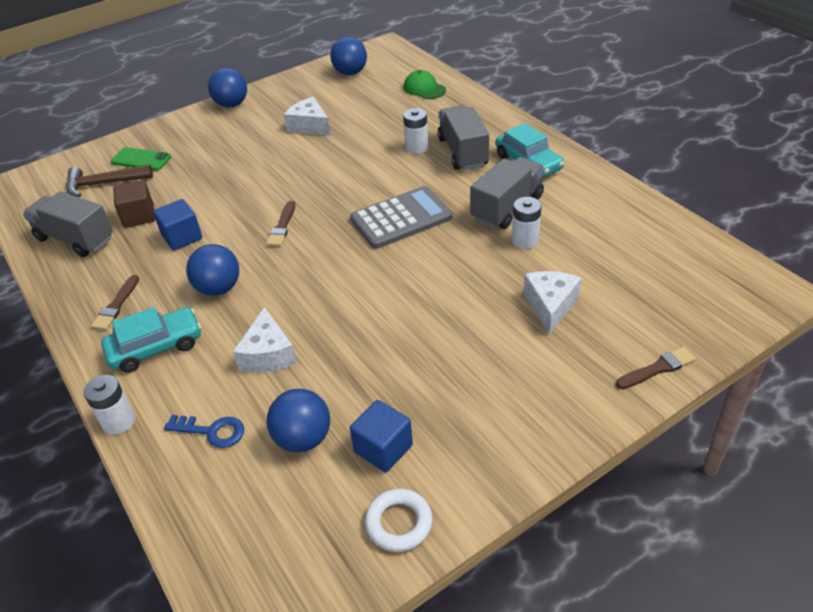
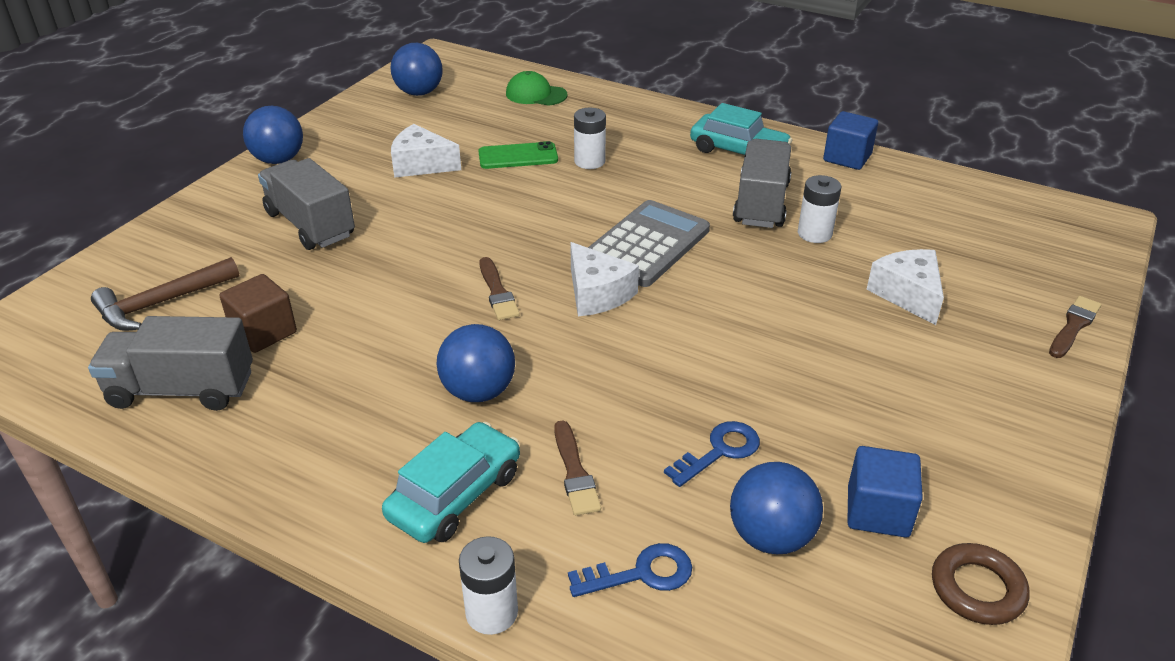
camera: 30 degrees left, 5 degrees down
(116, 305) = (338, 459): brown brush -> brown brush (575, 472)
(141, 159) = (196, 257): green phone -> green phone (518, 156)
(182, 237) = (360, 342): blue cube -> blue cube (847, 158)
(268, 354) = (627, 451): white cheese -> white cheese (597, 293)
(321, 373) = (719, 451): none -> blue key
(399, 523) = (977, 589): white ring -> brown ring
(463, 152) = (651, 155): grey truck -> grey truck (310, 225)

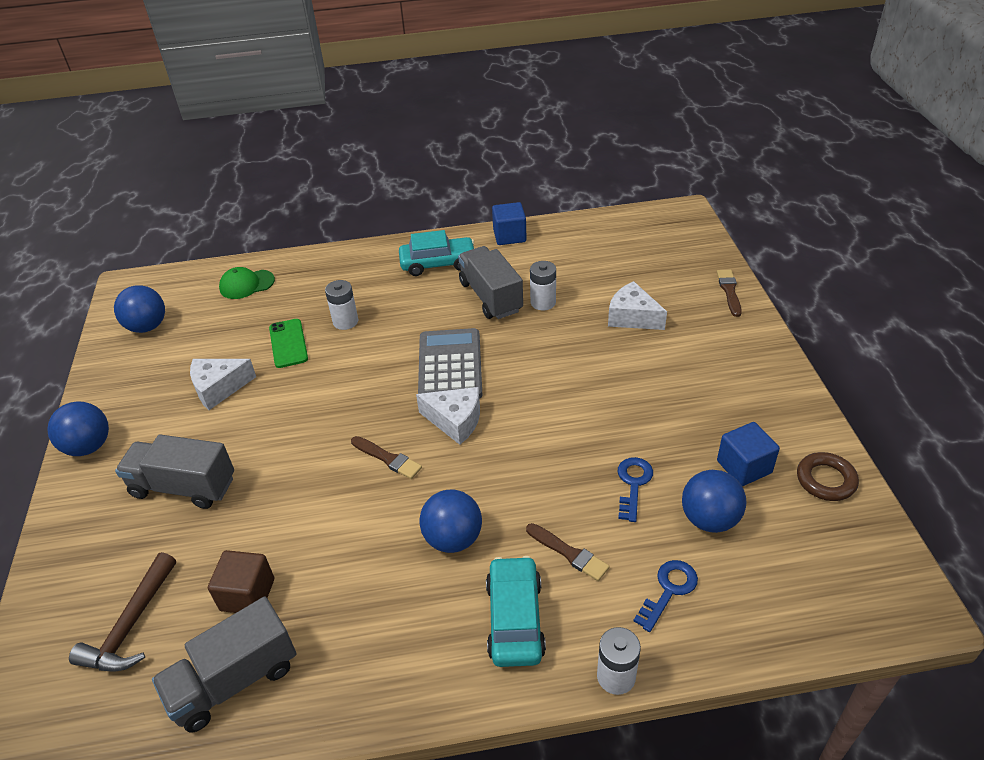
camera: 35 degrees left, 5 degrees up
(518, 156) = (288, 343): green phone -> green phone turned 60 degrees counterclockwise

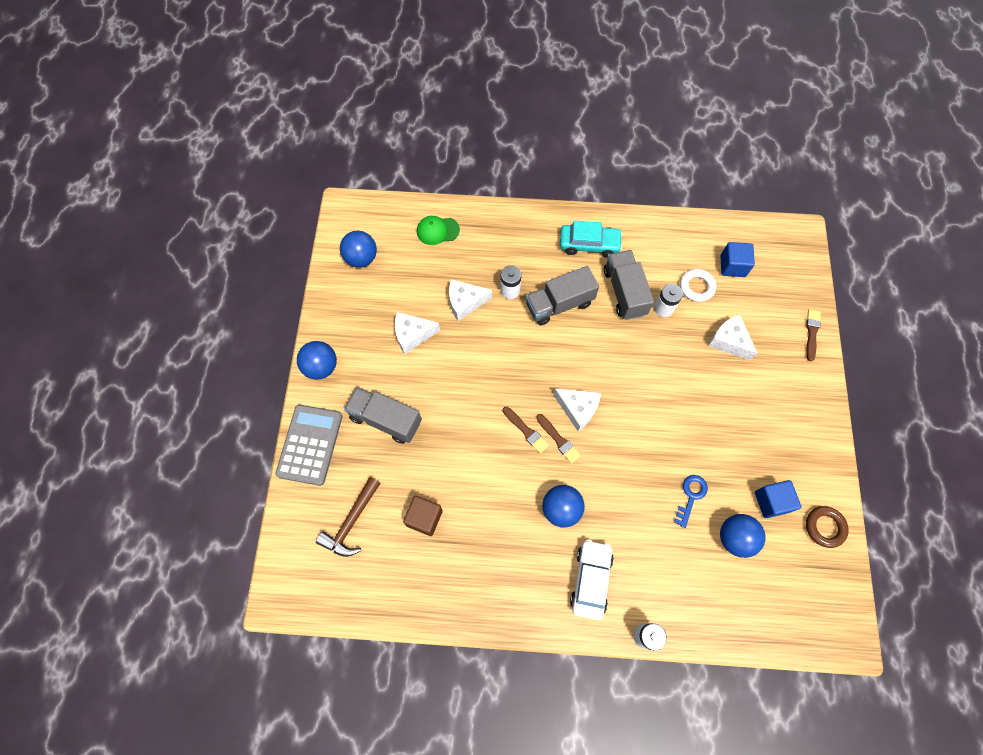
camera: 10 degrees right, 25 degrees up
(234, 680) = (413, 578): grey truck -> grey truck (559, 304)
(288, 343) = (465, 302): green phone -> white cheese
(450, 366) = (582, 356): grey calculator -> grey calculator (310, 445)
(509, 236) = (651, 227): blue cube -> blue cube (732, 266)
(515, 619) = (590, 580): turquoise car -> white car
(569, 553) = (635, 540): brown brush -> brown brush (558, 440)
(578, 276) = (696, 287): none -> white ring
(668, 590) = (693, 585): blue key -> none

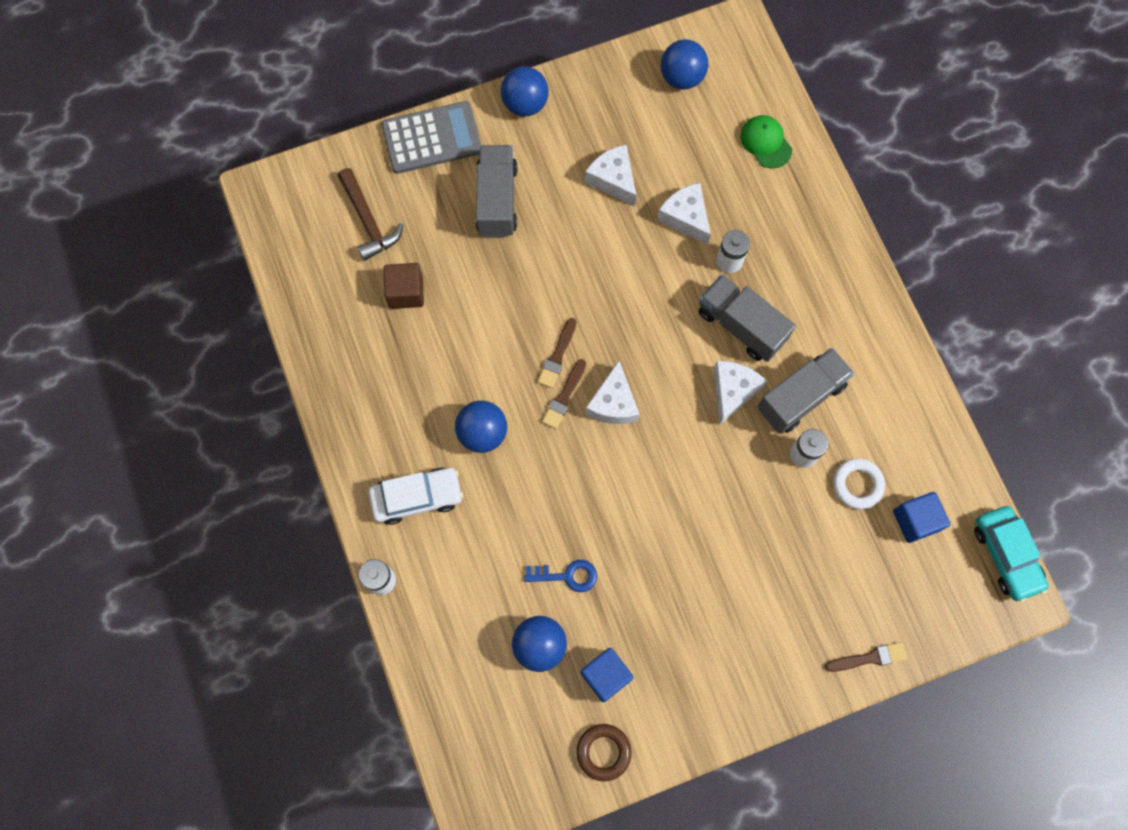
camera: 65 degrees right, 5 degrees up
(351, 522) = (368, 221): brown hammer -> brown hammer turned 120 degrees counterclockwise
(589, 244) = (847, 327): turquoise car -> turquoise car (1006, 555)
(729, 341) = (799, 553): white cheese -> white cheese (732, 391)

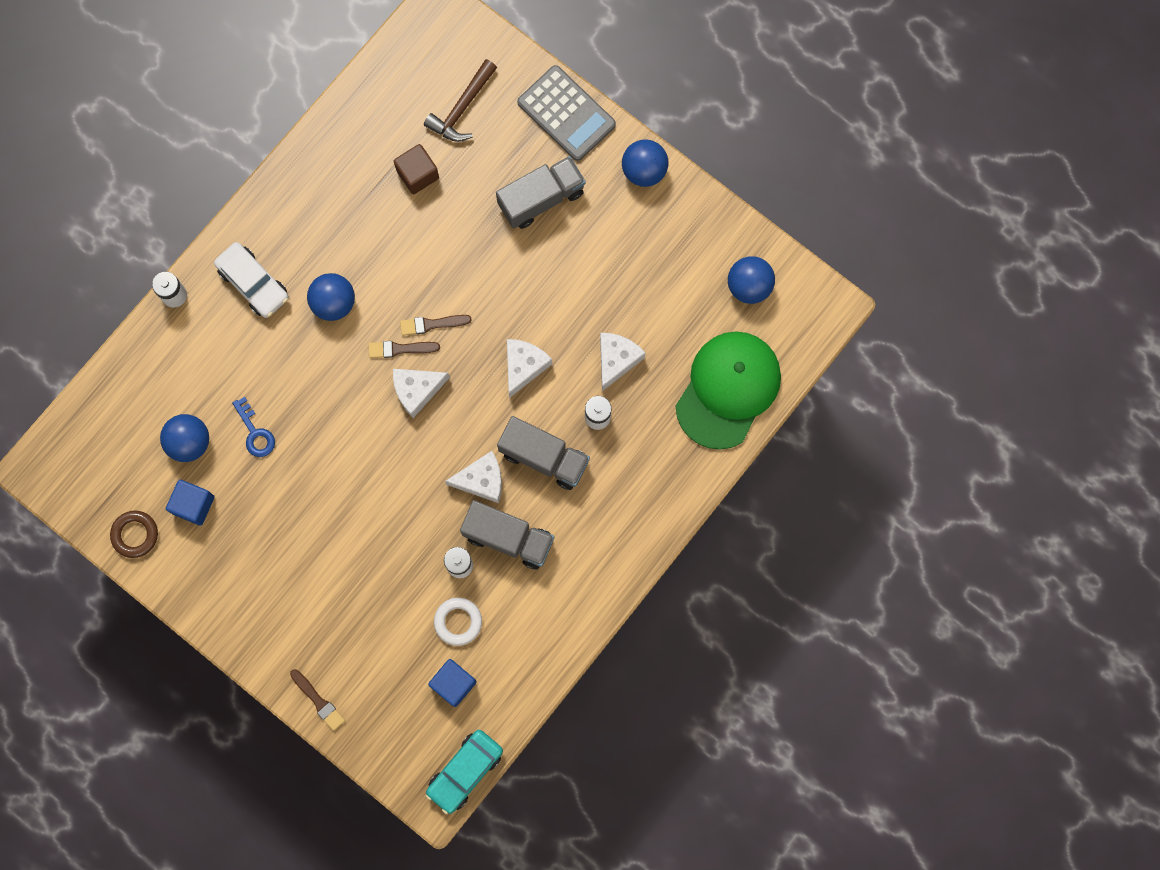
camera: 60 degrees right, 5 degrees up
(613, 180) = (616, 282): white cheese -> white cheese (524, 366)
(741, 326) = (544, 457): grey truck -> grey truck turned 105 degrees clockwise
(766, 142) = (728, 390): green cap -> green cap, size x2.11

